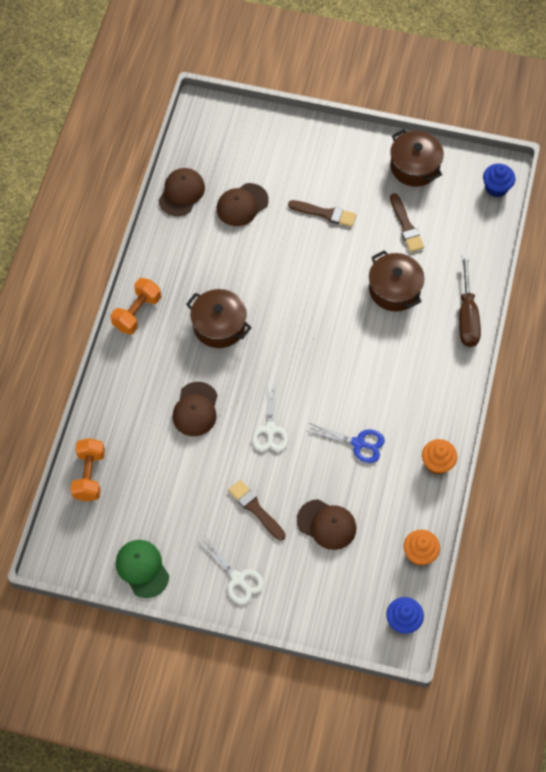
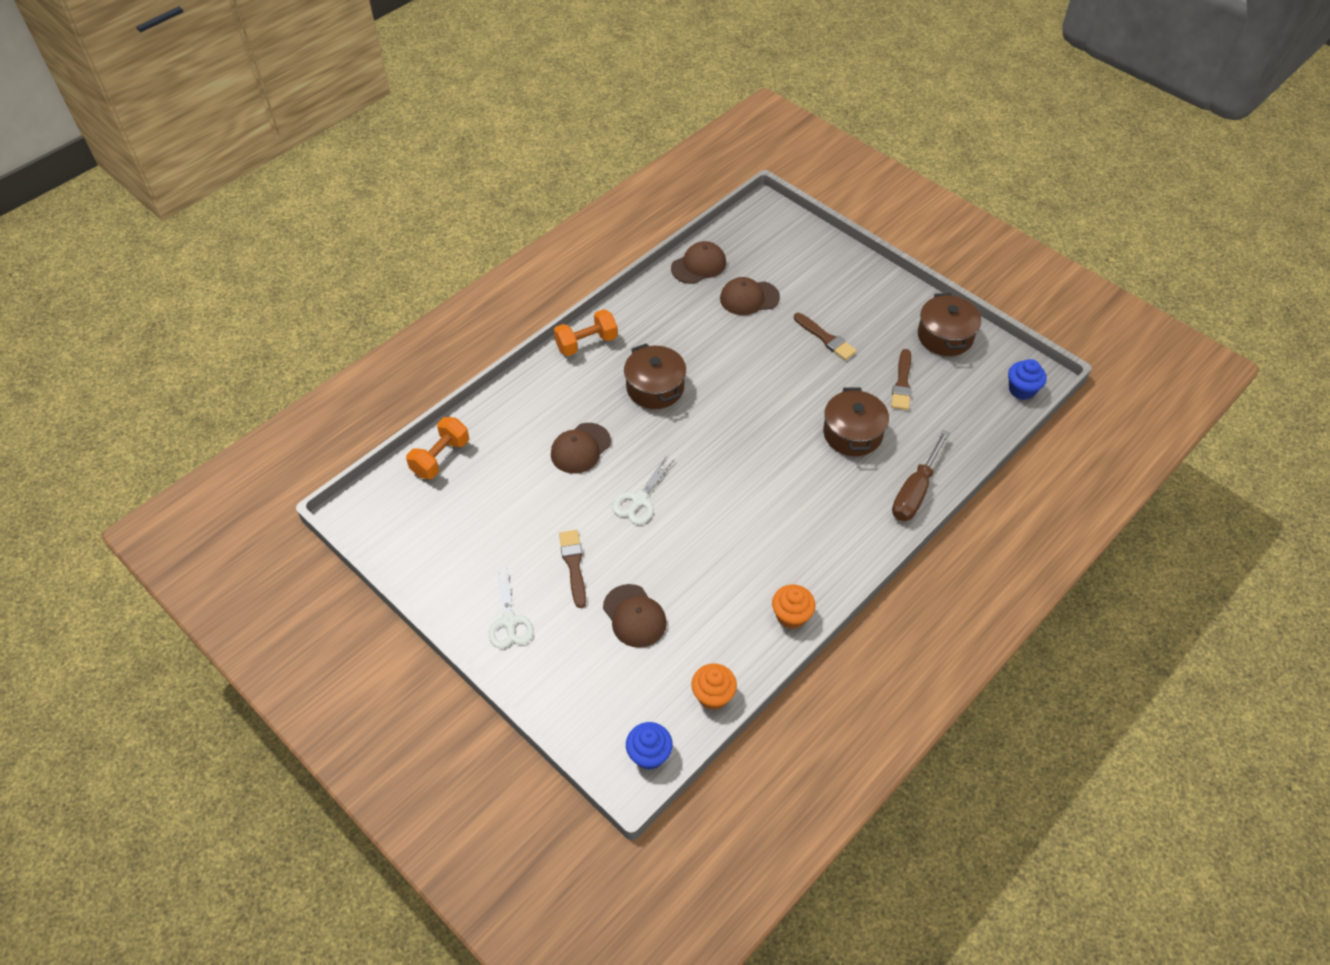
camera: 30 degrees right, 10 degrees down
(142, 569) = (426, 564): green cap -> none
(358, 443) = (720, 556): blue scissors -> none

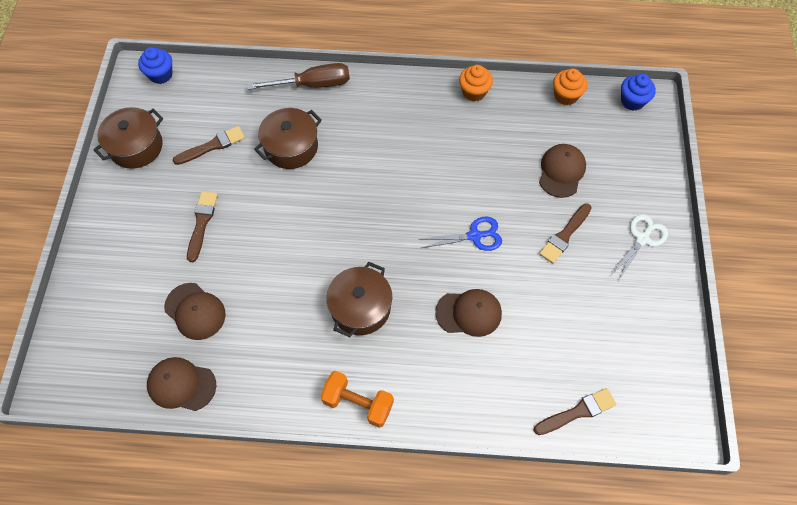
camera: 130 degrees left, 10 degrees up
(440, 457) = (577, 412): orange dumbbell -> brown brush
(639, 500) = (475, 236): white scissors -> blue scissors

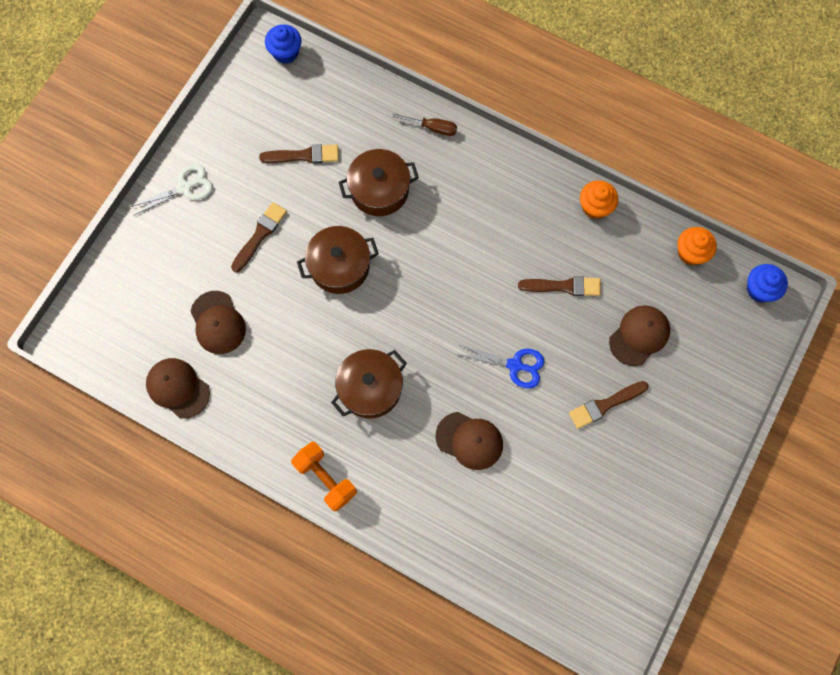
camera: 25 degrees right, 10 degrees up
(136, 146) = (230, 125): brown pot -> brown pot (339, 266)
(313, 84) = (433, 128): brown screwdriver -> brown screwdriver, size x0.58
(577, 412) = (522, 582): brown brush -> brown brush (564, 286)
(642, 239) = (682, 444): white scissors -> white scissors (185, 188)

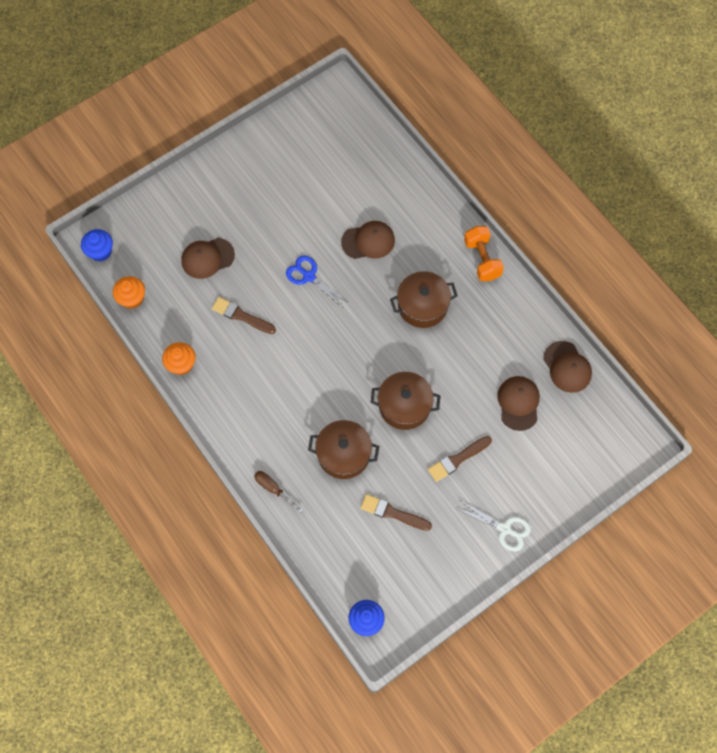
camera: 155 degrees left, 5 degrees down
(185, 188) = (504, 529): white scissors -> white scissors turned 150 degrees counterclockwise
(469, 440) = (368, 241): brown cap -> brown cap turned 120 degrees clockwise
(605, 405) = (260, 224): brown brush -> none

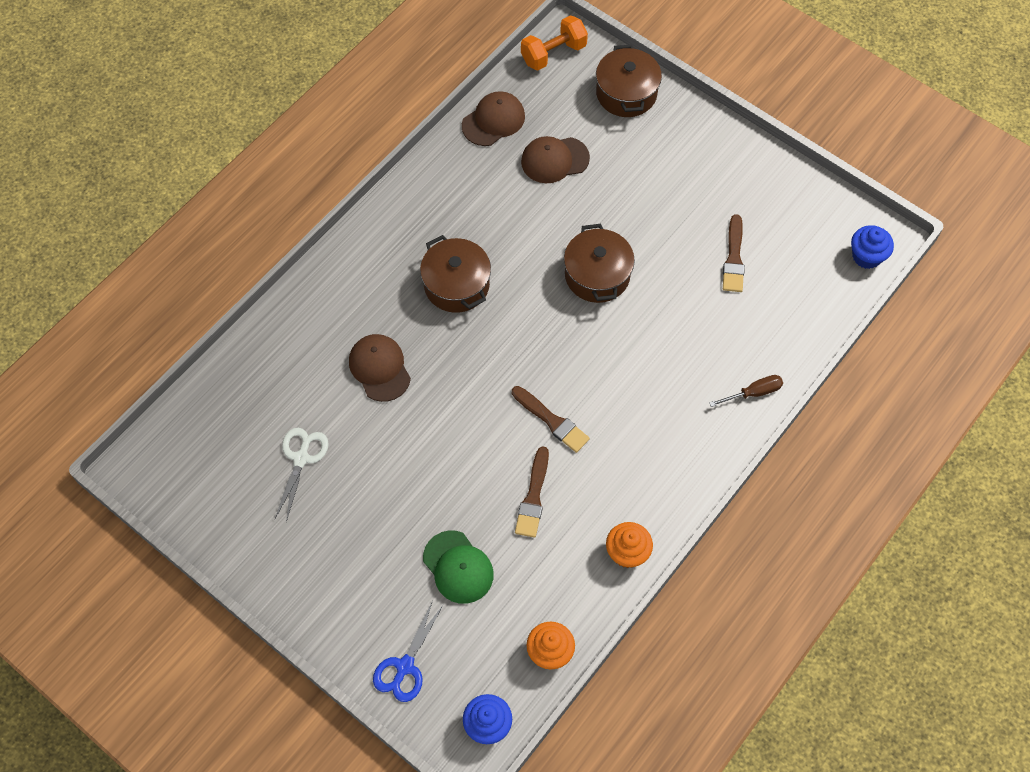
camera: 105 degrees left, 5 degrees down
(207, 258) = (458, 567): brown cap -> green cap
(273, 489) = (753, 393): brown screwdriver -> brown screwdriver turned 135 degrees counterclockwise
(309, 276) = (451, 427): blue scissors -> blue scissors (405, 666)
(344, 454) = (681, 326): brown pot -> brown pot (626, 93)
(457, 459) = (645, 207): brown brush -> brown brush (552, 421)
(482, 259) = (373, 233): orange dumbbell -> orange dumbbell (553, 53)
(504, 529) = (709, 146): white scissors -> white scissors (301, 458)

